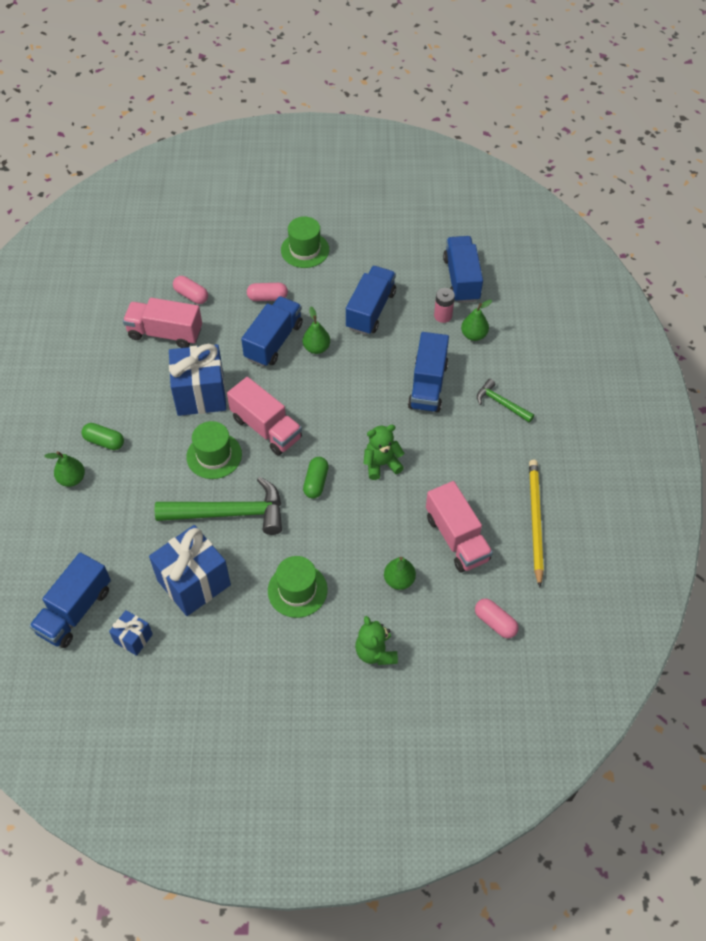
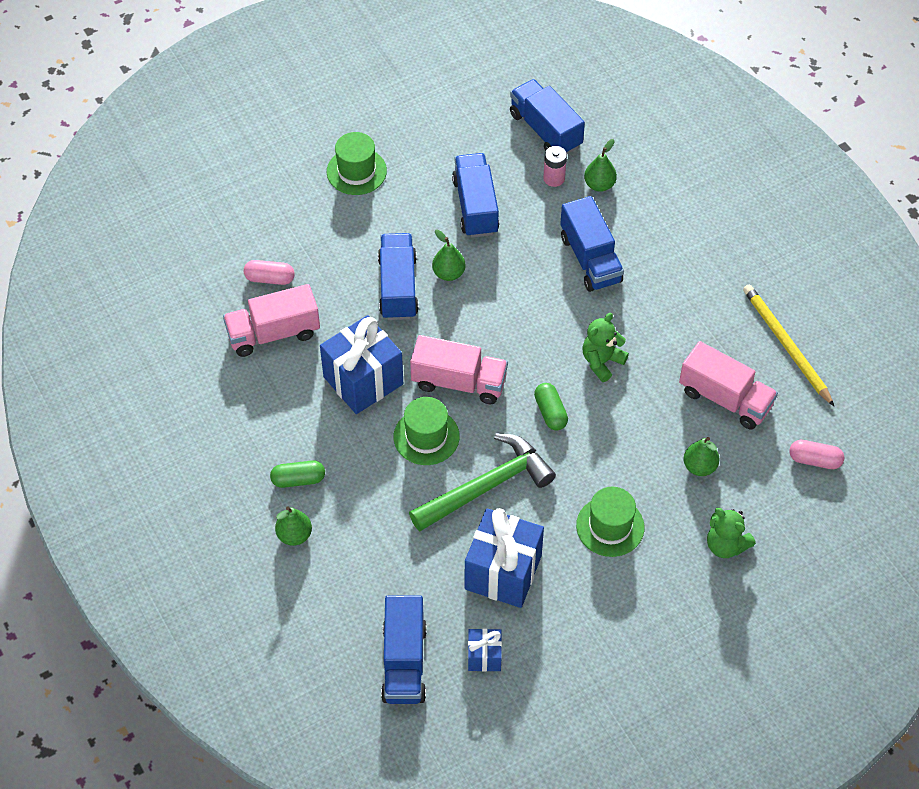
camera: 30 degrees left, 0 degrees up
(267, 297) = (355, 242): pink capsule -> none
(501, 403) = (674, 243): green hammer -> none

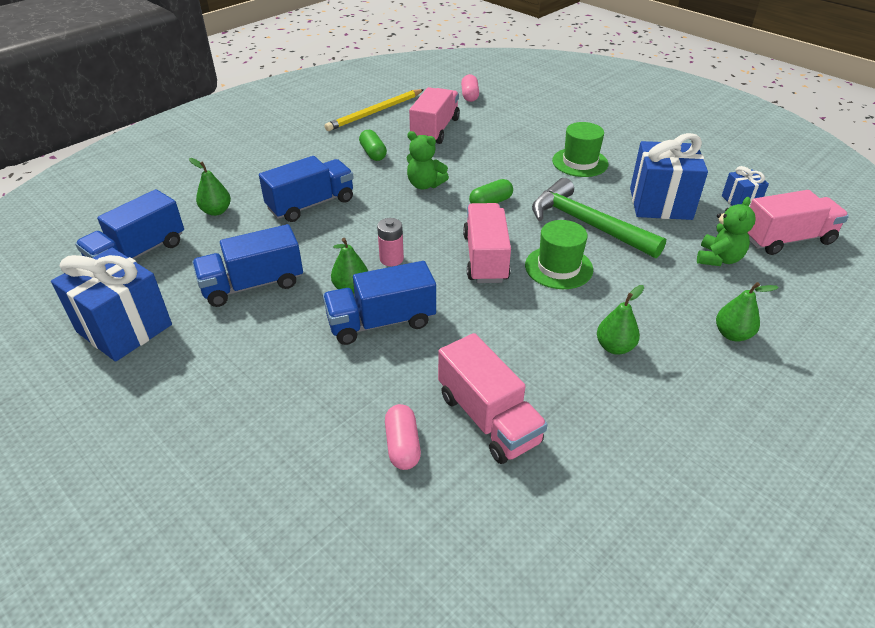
camera: 105 degrees left, 15 degrees down
(298, 479) = (668, 347): green capsule -> green capsule (373, 153)
(356, 171) = (201, 397): green hat -> none
(363, 380) = (517, 324): blue gift -> blue gift (124, 328)
(404, 662) = (786, 239): blue truck -> pink truck
(554, 178) = (209, 239): pink battery -> pink battery (391, 259)
(699, 466) = (502, 133): green pear -> green pear (614, 347)
(726, 545) = (560, 118): green teddy bear -> green teddy bear (718, 259)

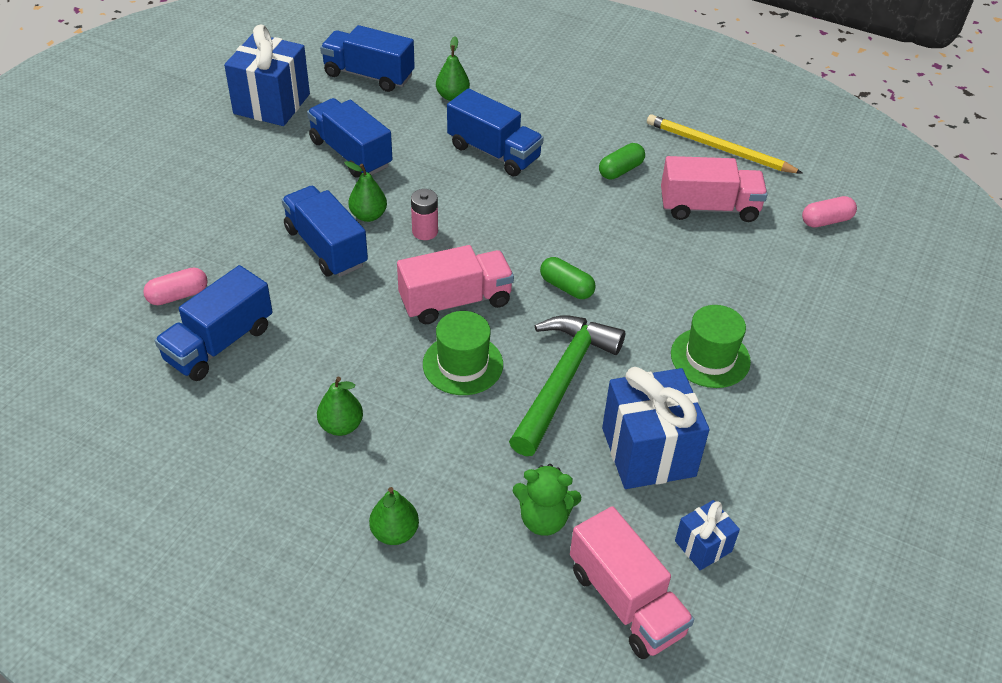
camera: 70 degrees right, 5 degrees up
(425, 185) = (576, 226): green teddy bear -> none
(488, 418) = (219, 344): pink truck -> blue truck

